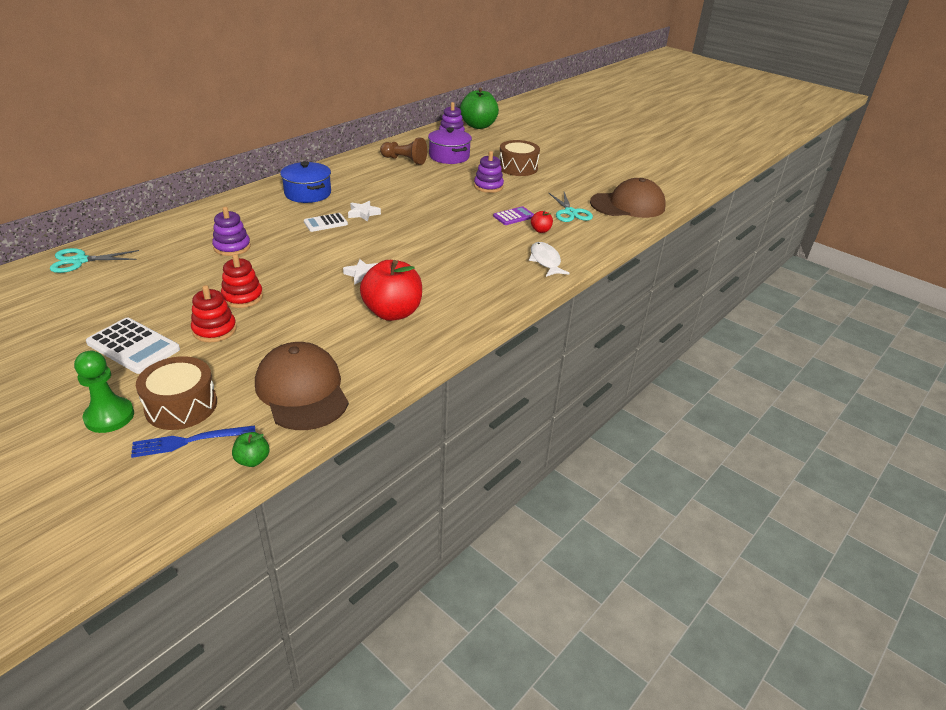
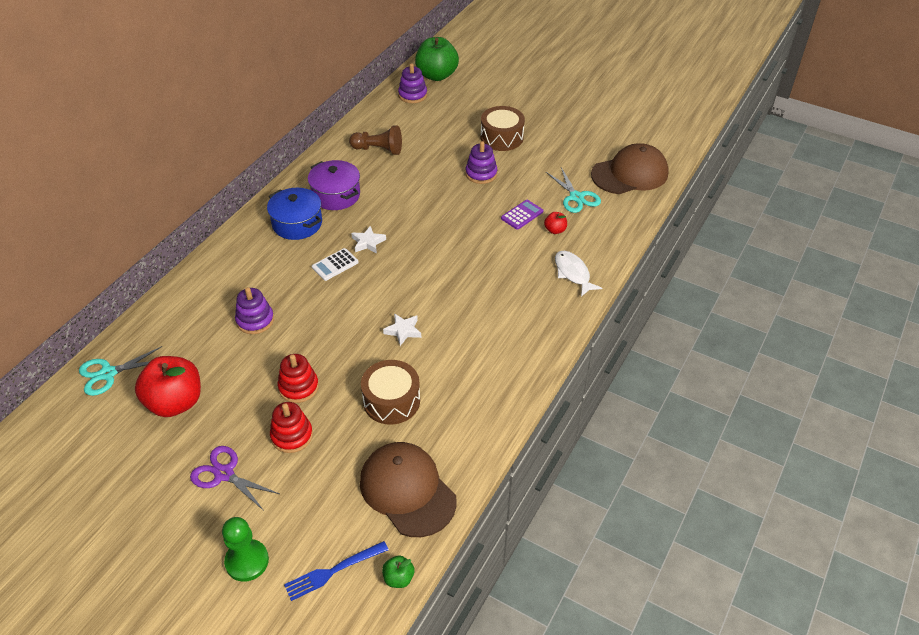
camera: 10 degrees left, 10 degrees up
(133, 346) = (224, 474): white calculator -> purple scissors
(181, 406) = (306, 534): brown drum -> brown drum (391, 401)
(392, 312) = (451, 375): red apple -> red apple (175, 402)
(449, 156) = (423, 133): purple pot -> purple pot (336, 195)

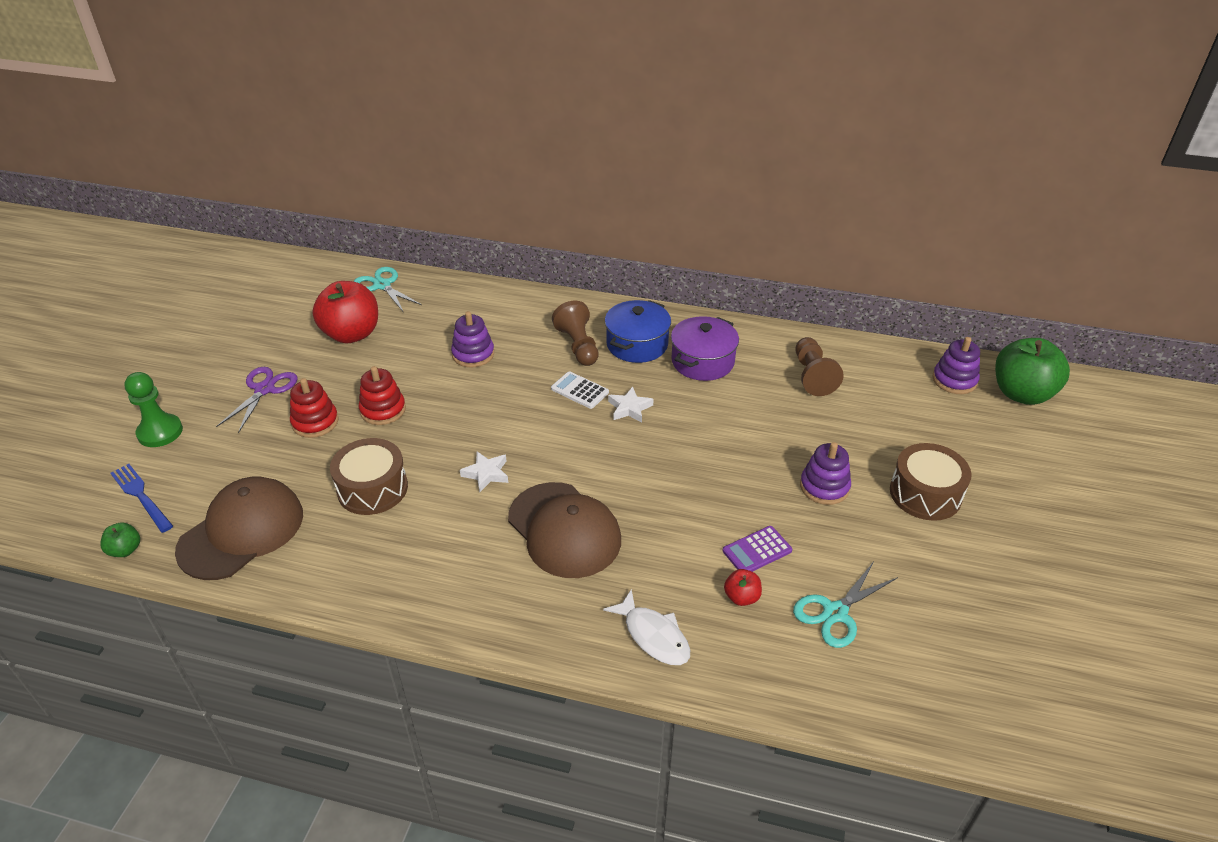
camera: 75 degrees right, 5 degrees down
(280, 256) = (578, 346): none -> brown pawn
(522, 215) = (757, 551): purple calculator -> purple calculator turned 120 degrees clockwise
(573, 273) = (653, 636): white fish -> white fish turned 90 degrees clockwise
(630, 174) = (943, 683): brown cap -> brown cap (564, 530)

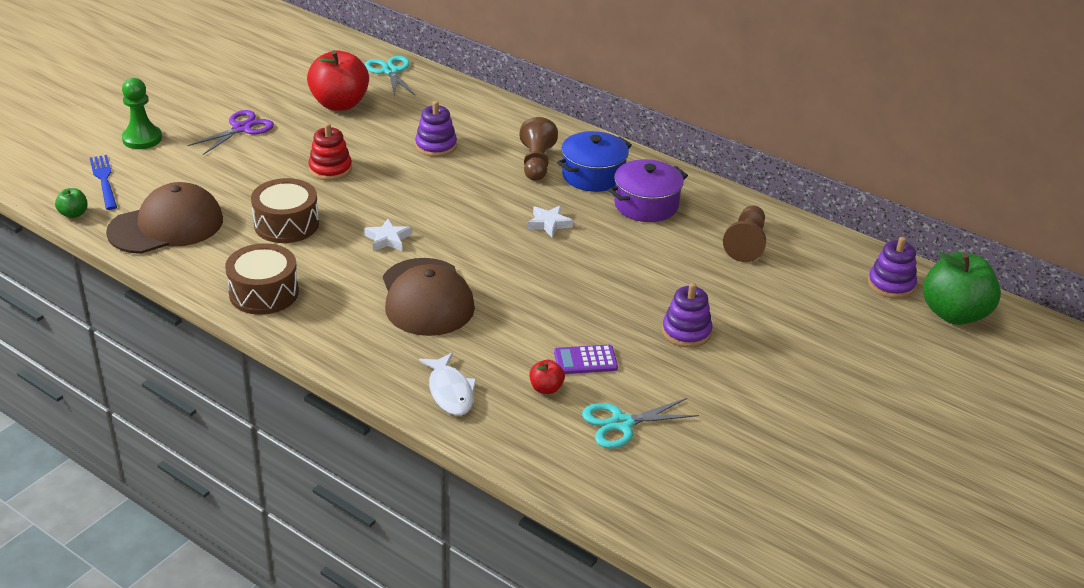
camera: 20 degrees right, 5 degrees down
(315, 422) = (269, 164): red stacking toy -> none
(580, 390) = (513, 198): white calculator -> none
(925, 494) = (781, 364): brown drum -> brown drum (264, 293)

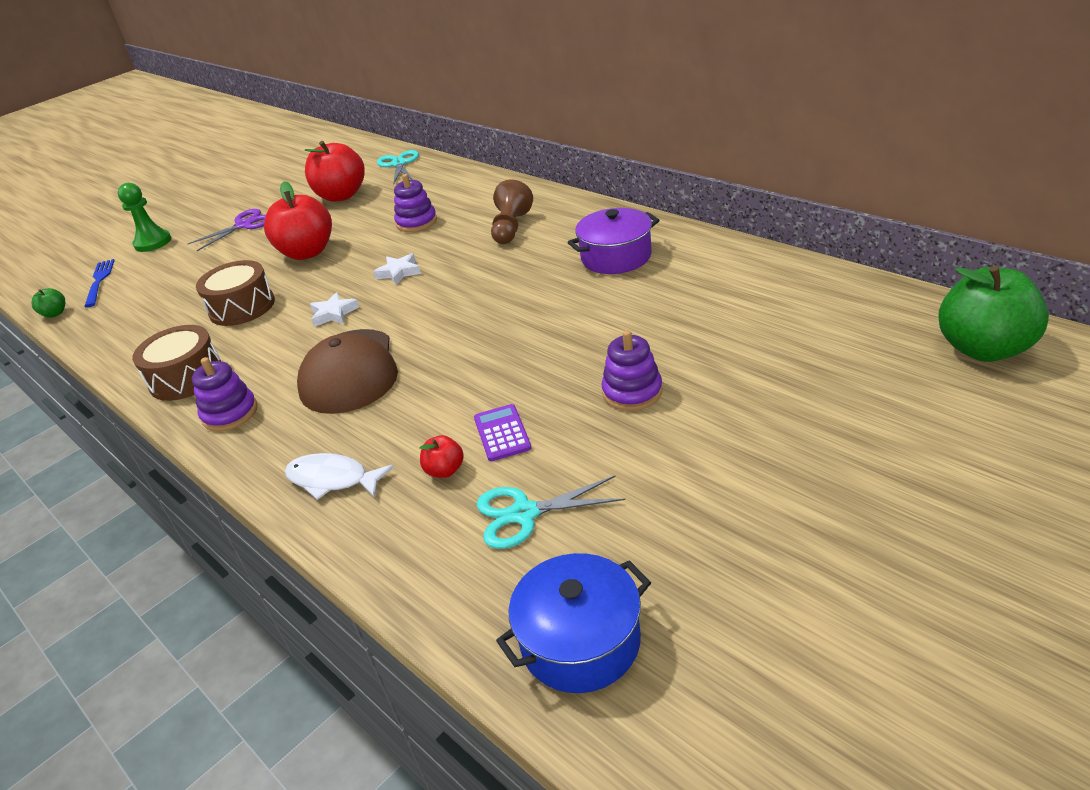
camera: 15 degrees right, 0 degrees up
(166, 226) = (130, 318): brown cap -> none
(330, 169) = (307, 252): red stacking toy -> red apple
(450, 392) = (332, 479): white fish -> white fish turned 120 degrees clockwise
(549, 224) = (506, 285): white star -> white star (399, 272)
(585, 360) = (502, 433): purple calculator -> purple calculator turned 75 degrees clockwise
(593, 175) = (566, 234): blue pot -> blue pot (580, 642)
(746, 244) = (722, 287): brown pawn -> none
(891, 284) = (899, 319): purple stacking toy -> purple stacking toy (230, 413)

